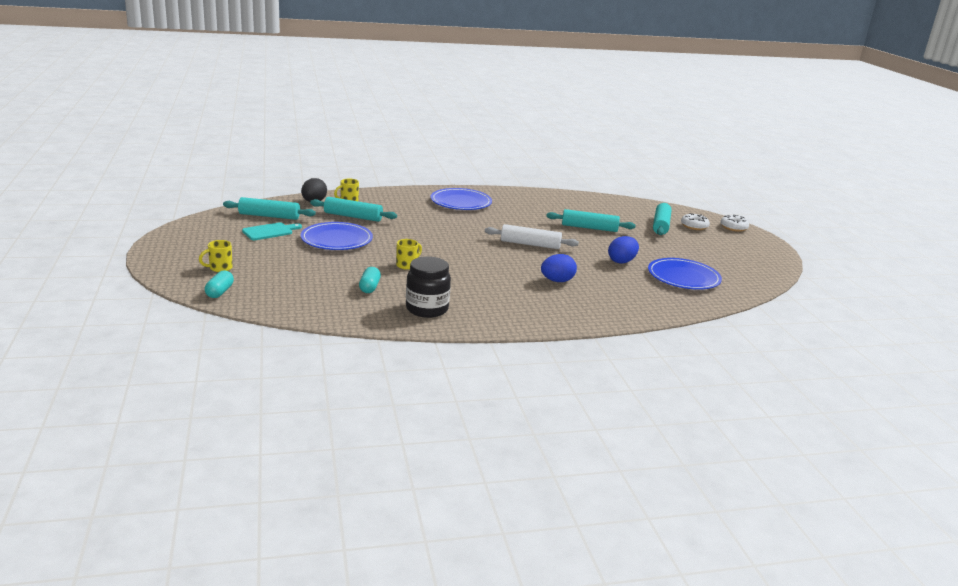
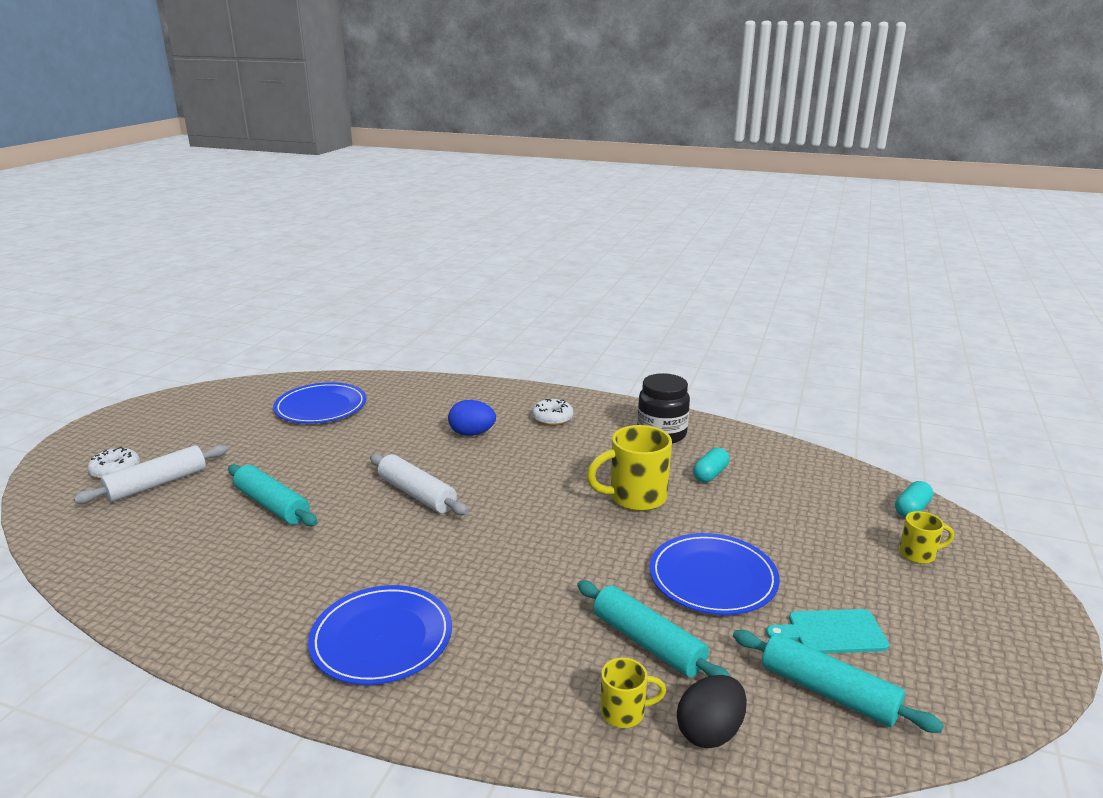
camera: 145 degrees left, 0 degrees up
(407, 265) = (635, 497): yellow mug -> yellow mug, size x1.84
(621, 261) = (347, 440): blue egg -> none
(661, 225) = (157, 484): turquoise rolling pin -> white rolling pin
(733, 227) = (70, 455): white donut -> white donut (552, 418)

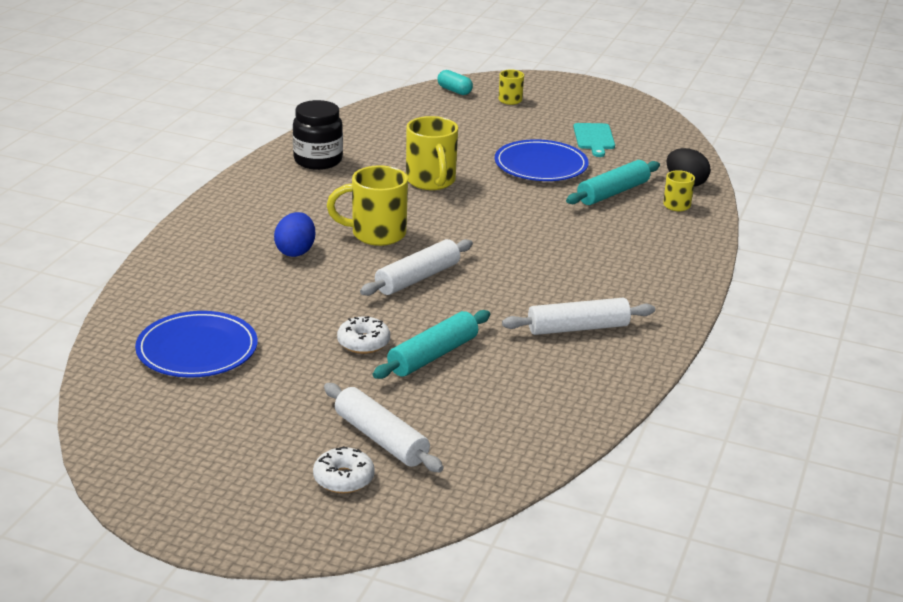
camera: 90 degrees left, 5 degrees up
(292, 596) = (578, 328): none -> white rolling pin
(382, 638) = (624, 285): blue plate -> none
(507, 470) = (376, 234): none -> yellow mug
(552, 418) = (271, 209): white donut -> white donut (363, 343)
(710, 474) = (396, 149): turquoise capsule -> none
(828, 692) = (647, 148): turquoise rolling pin -> none

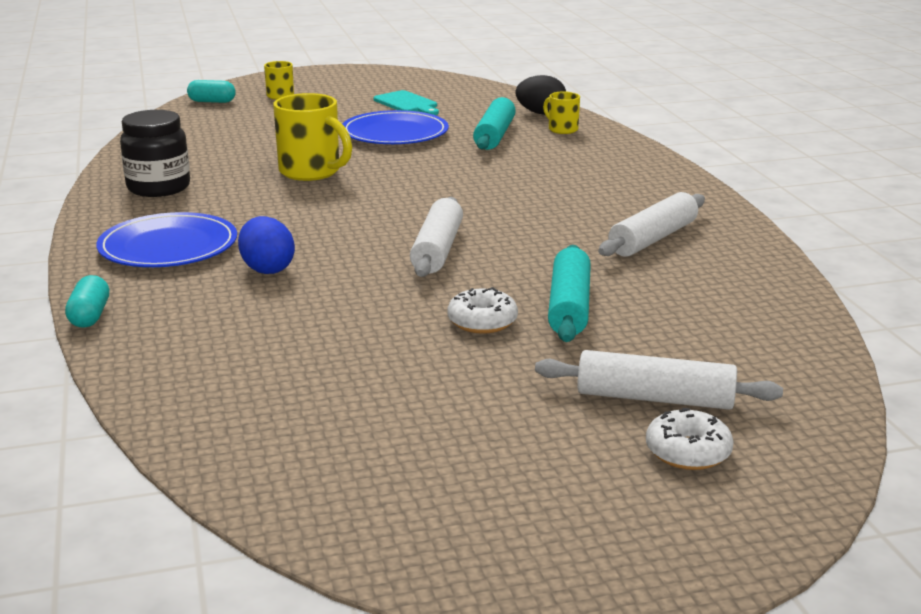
camera: 35 degrees left, 5 degrees down
(160, 246) = (90, 316): none -> turquoise capsule
(197, 349) = (307, 398): blue plate -> blue plate (168, 246)
(376, 234) = (330, 228): yellow mug -> none

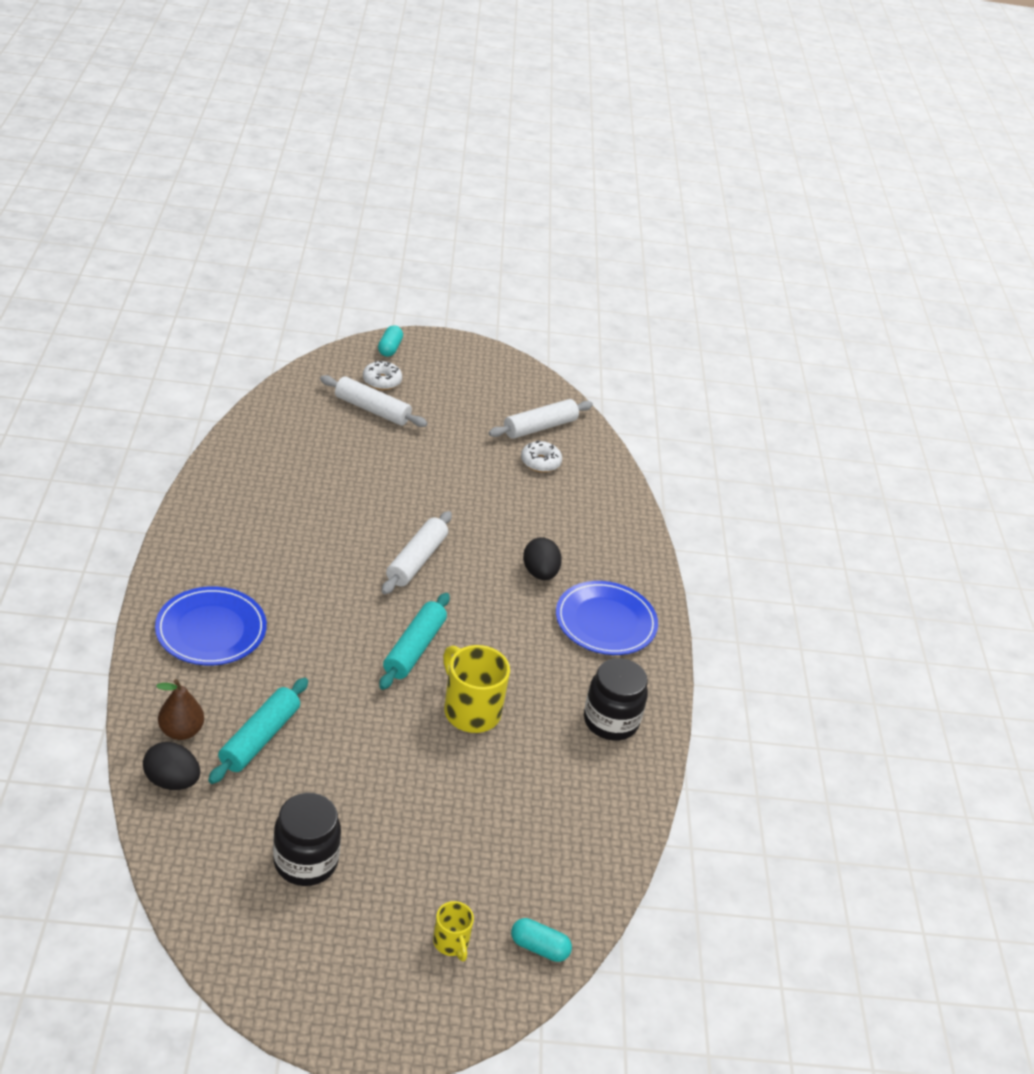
camera: 170 degrees left, 15 degrees up
(90, 316) = (655, 556): turquoise capsule -> turquoise capsule (390, 348)
(267, 269) = (540, 573): blue egg -> black egg
(395, 133) = (358, 776): blue plate -> blue plate (211, 630)
(407, 104) = (305, 861): turquoise cutting board -> black jar
(482, 322) = (425, 484): white donut -> white donut (540, 462)
(562, 129) = (181, 731): yellow mug -> brown pear
(569, 307) = (367, 481): turquoise rolling pin -> turquoise rolling pin (414, 648)
(652, 239) = (258, 528): white rolling pin -> white rolling pin (540, 427)

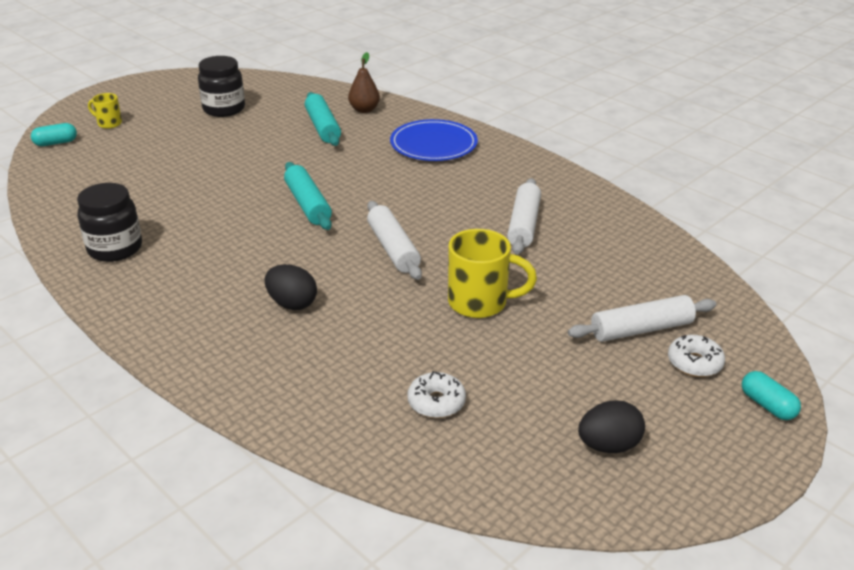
camera: 140 degrees right, 5 degrees down
(172, 781) = (334, 97): black egg -> black egg (608, 445)
(470, 711) = (223, 199): yellow mug -> yellow mug (480, 303)
(540, 427) = (498, 444): white rolling pin -> white rolling pin (523, 224)
(605, 621) = (191, 306): blue plate -> none

